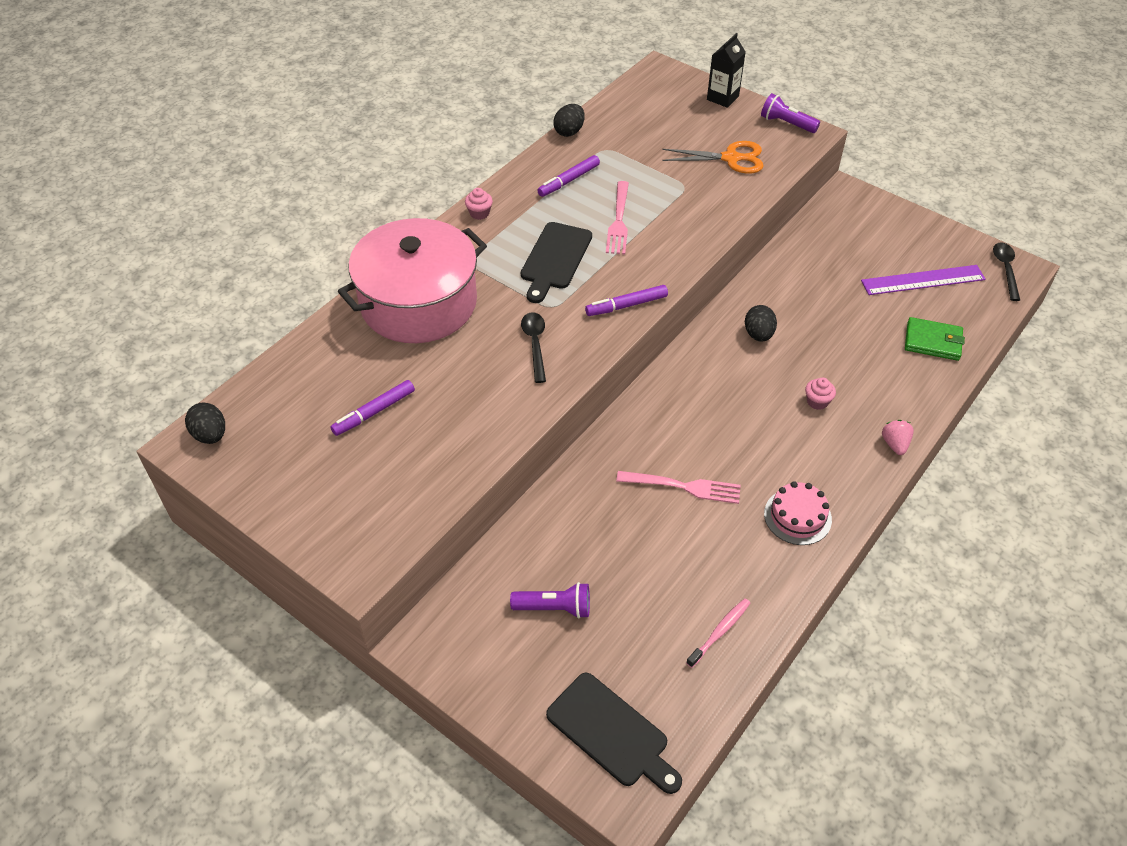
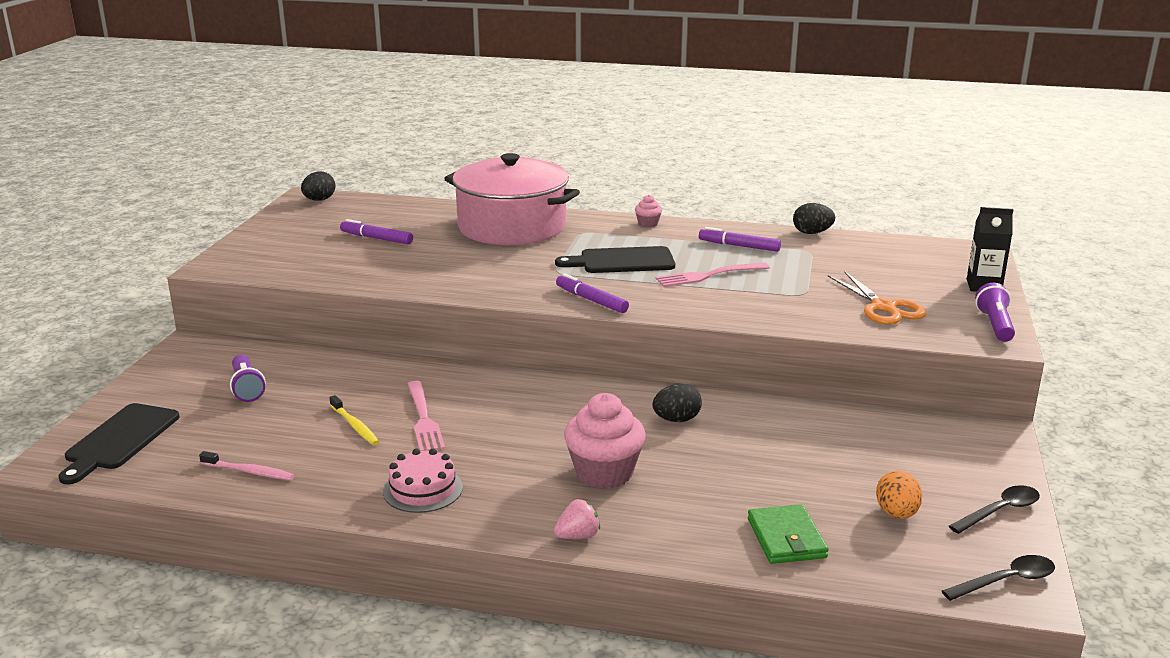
camera: 65 degrees right, 25 degrees down
(535, 344) = (502, 275): black spoon -> black spoon (1000, 511)
(672, 538) = (355, 426): none -> yellow toothbrush
(817, 401) = (604, 473): pink cupcake -> pink cupcake, size x2.14
(923, 280) = (896, 514): purple ruler -> orange egg

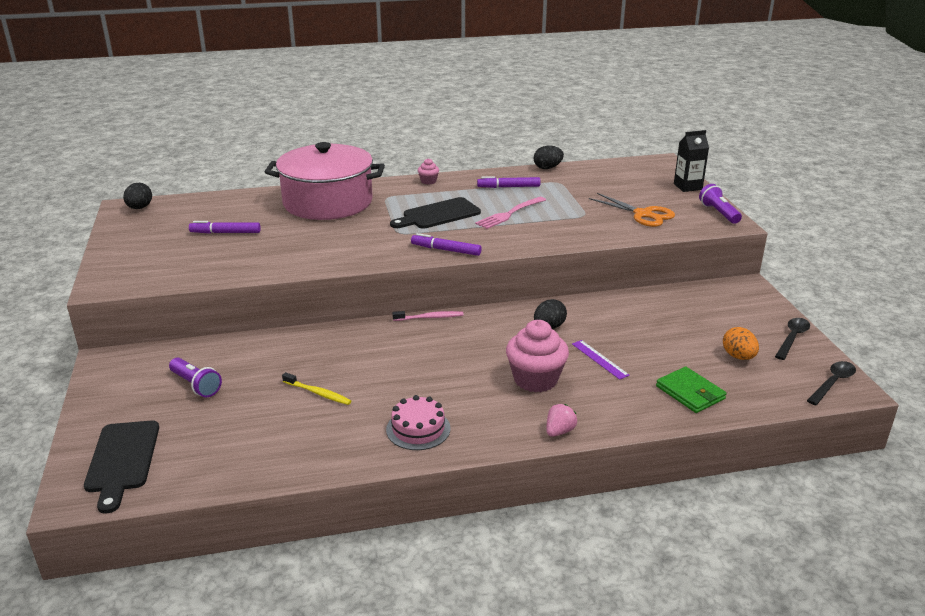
camera: 25 degrees left, 5 degrees up
(249, 472) = (266, 455): pink toothbrush -> pink toothbrush (430, 317)
(424, 419) = (368, 374): pink fork -> none
(705, 470) = (600, 359): none -> purple ruler

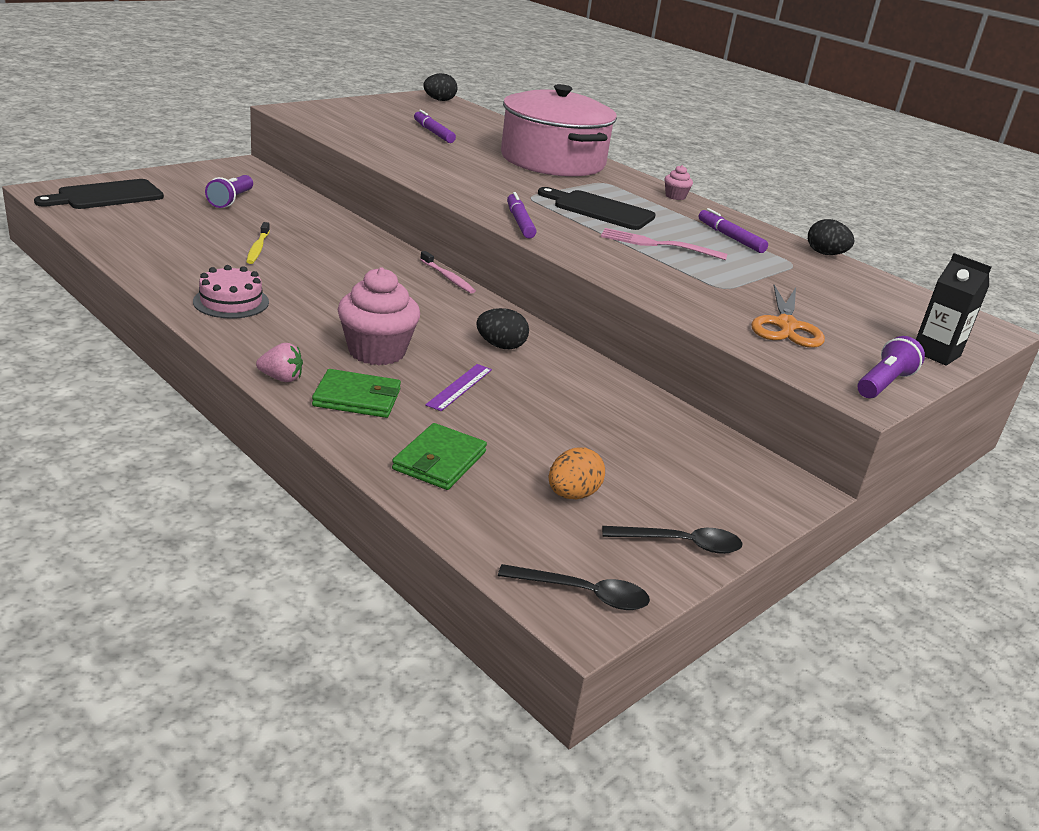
camera: 55 degrees right, 0 degrees up
(600, 405) = (357, 398): none -> green wallet

